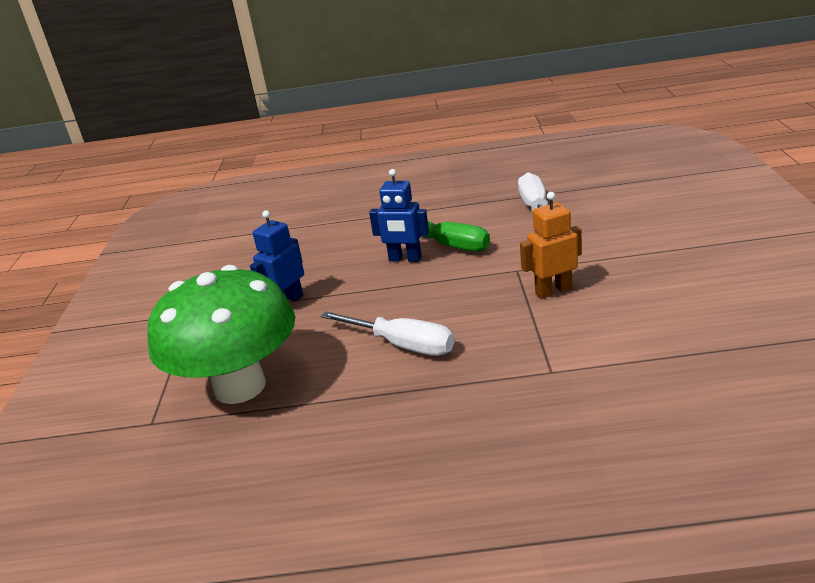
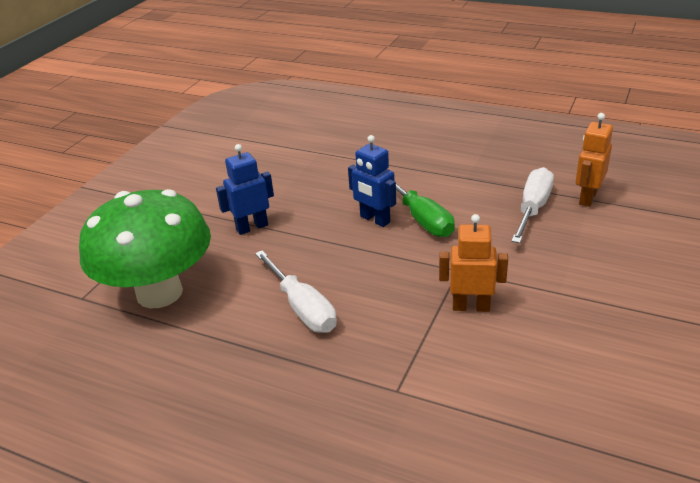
camera: 25 degrees right, 5 degrees up
(572, 189) = (587, 198): none -> orange robot

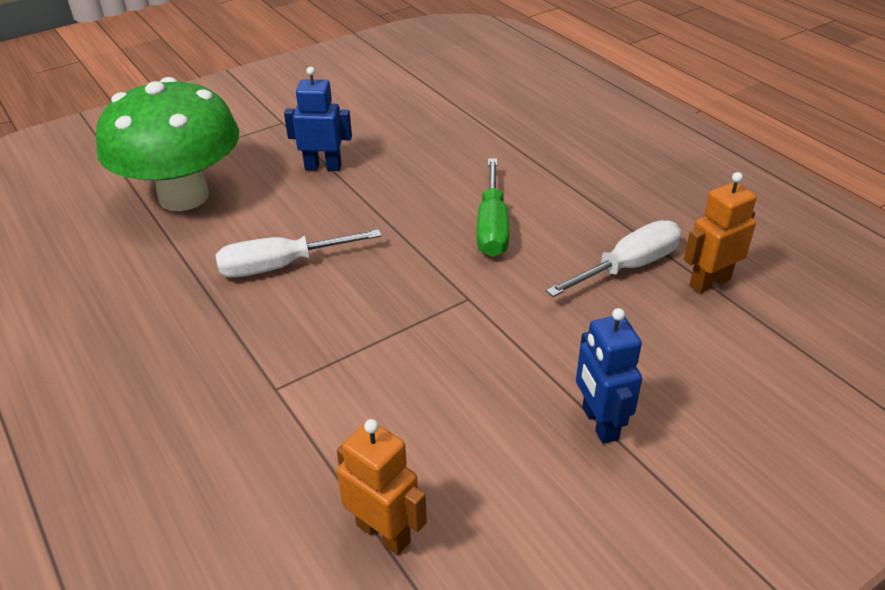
camera: 30 degrees right, 5 degrees up
(302, 307) = (281, 266): white screwdriver -> white screwdriver turned 75 degrees clockwise
(374, 219) = (444, 207): blue robot -> blue robot (599, 423)
(471, 306) = (437, 342): orange robot -> orange robot (384, 533)

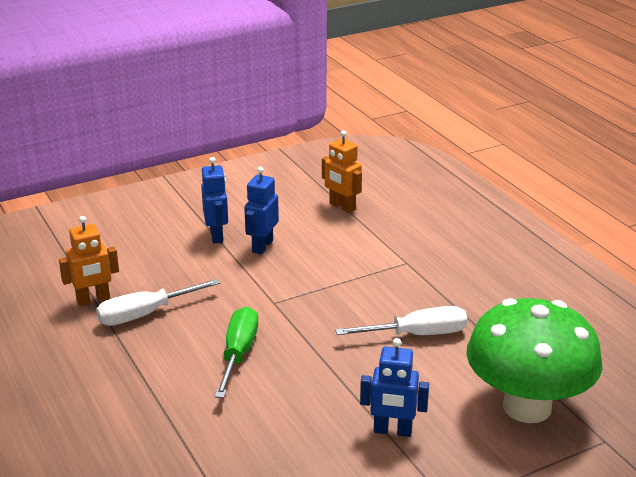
camera: 175 degrees left, 10 degrees down
(514, 404) = (262, 246): none -> blue robot

